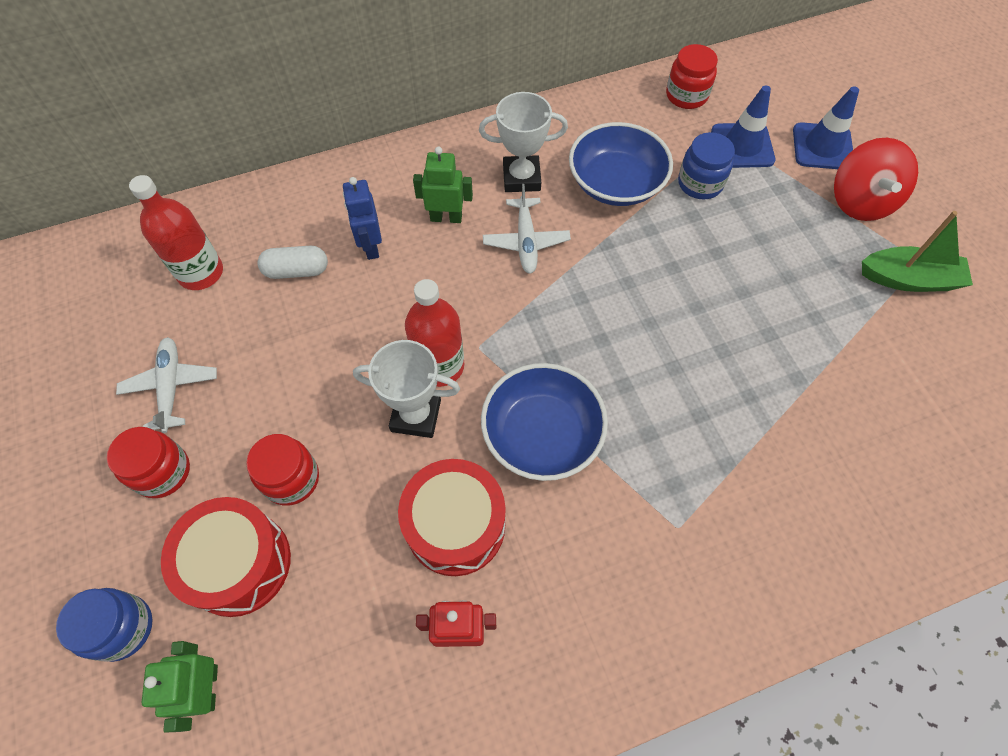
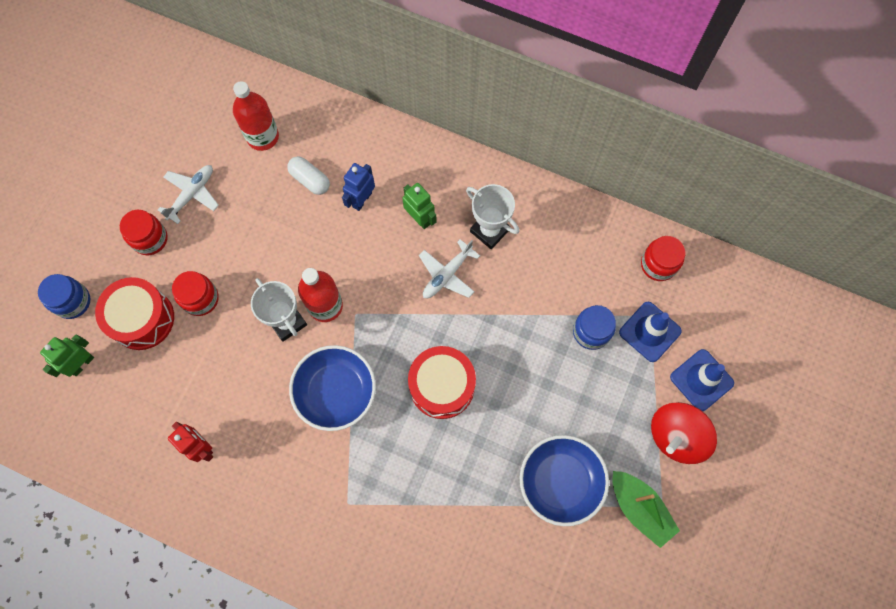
camera: 45 degrees right, 10 degrees up
(455, 525) = (249, 396): red drum -> red drum (442, 386)
(616, 183) = (540, 285): blue bowl -> blue bowl (560, 482)

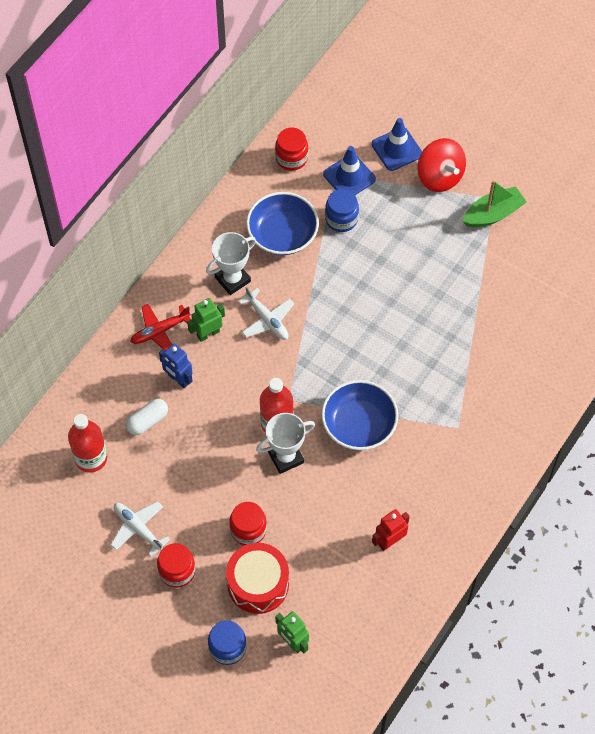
camera: 80 degrees left, 10 degrees down
(414, 171) = (160, 331): none -> red plane
(442, 386) = (368, 340): red drum -> none
(560, 482) = (463, 265): blue bowl -> blue bowl (282, 234)

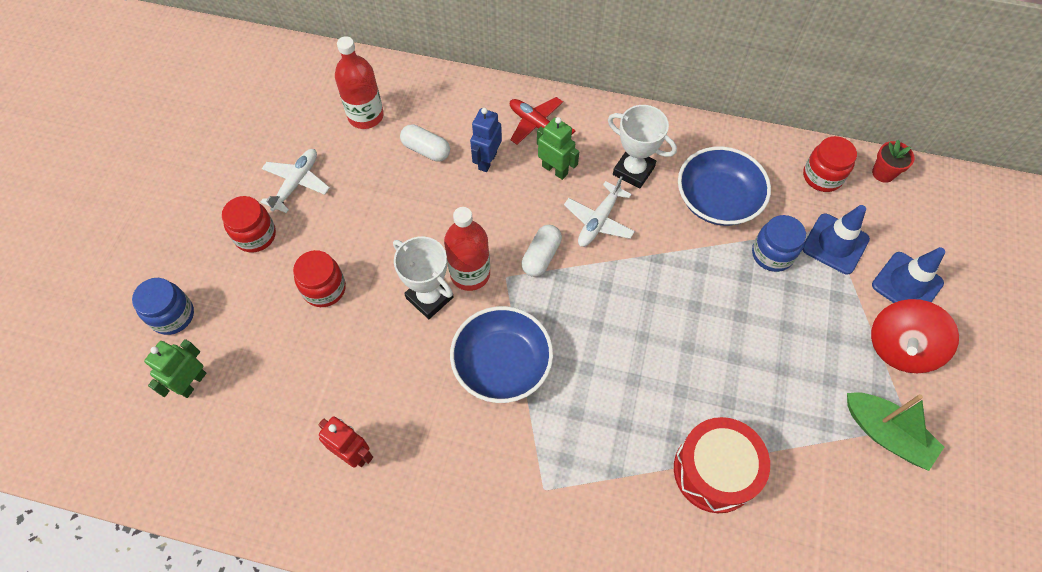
camera: 70 degrees right, 0 degrees up
(258, 584) = (258, 321): red drum -> red drum (714, 471)
(281, 369) = (541, 256): none -> white capsule
(305, 119) = (883, 173): none -> red flower pot

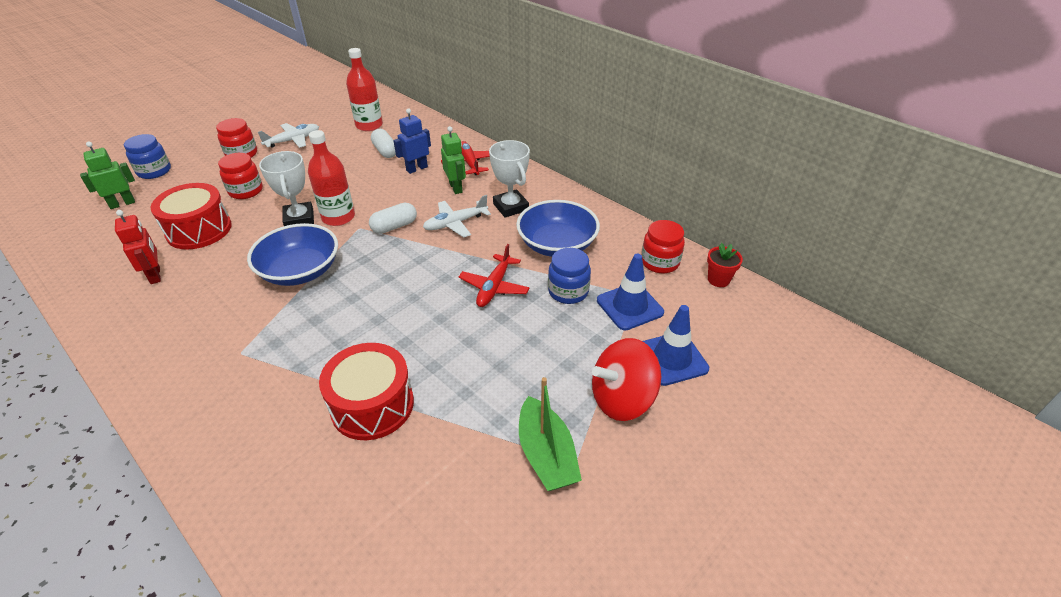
camera: 30 degrees right, 20 degrees down
(332, 370) = (199, 230): none -> red drum
(704, 284) = (494, 287): none -> red plane

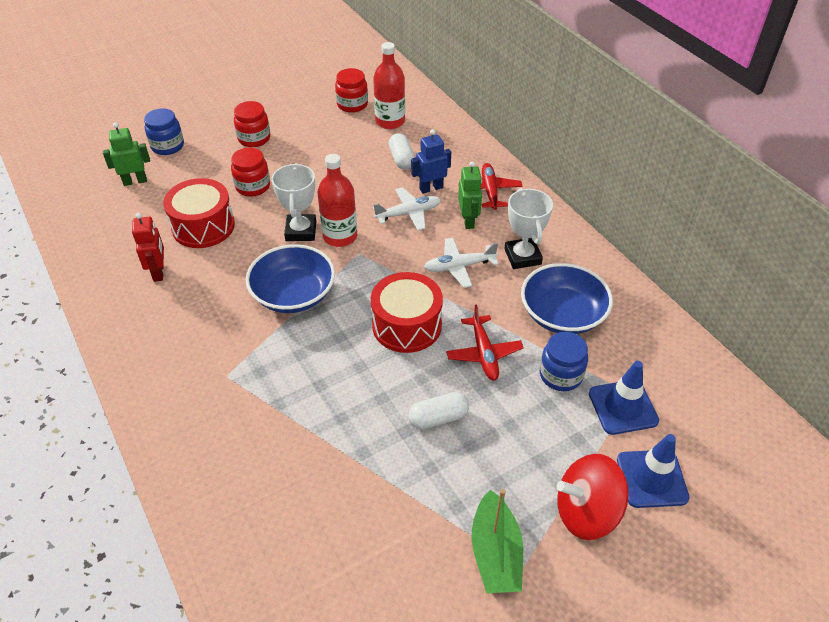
camera: 15 degrees right, 5 degrees up
(293, 140) = (308, 129): white plane -> white plane (408, 214)
(372, 405) = (340, 460): red drum -> red drum (406, 325)
(394, 226) = (395, 258): white capsule -> white capsule (438, 418)
(494, 287) = (484, 353): red plane -> red plane turned 45 degrees counterclockwise
(660, 262) = (671, 360): red jar -> red jar (352, 104)
(718, 280) = (732, 395): red flower pot -> none

